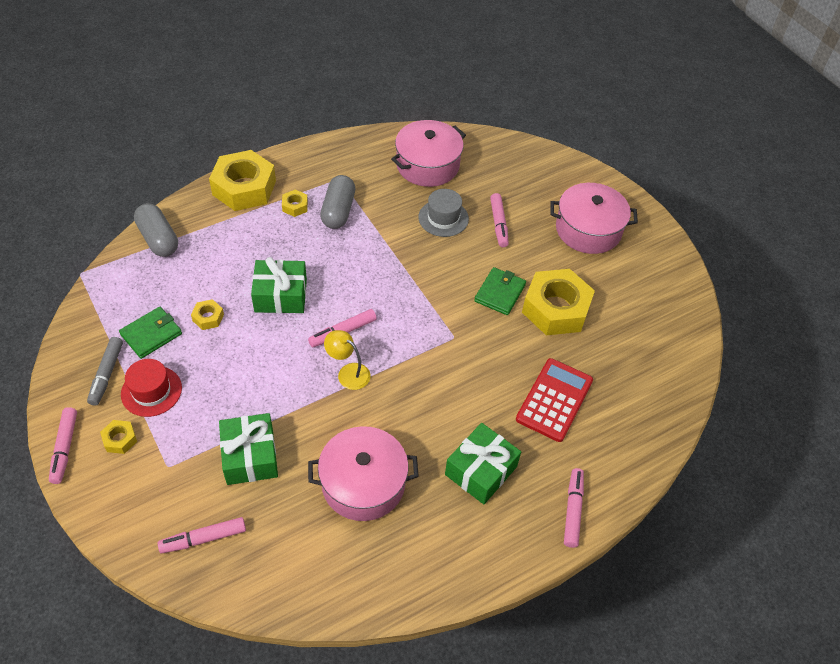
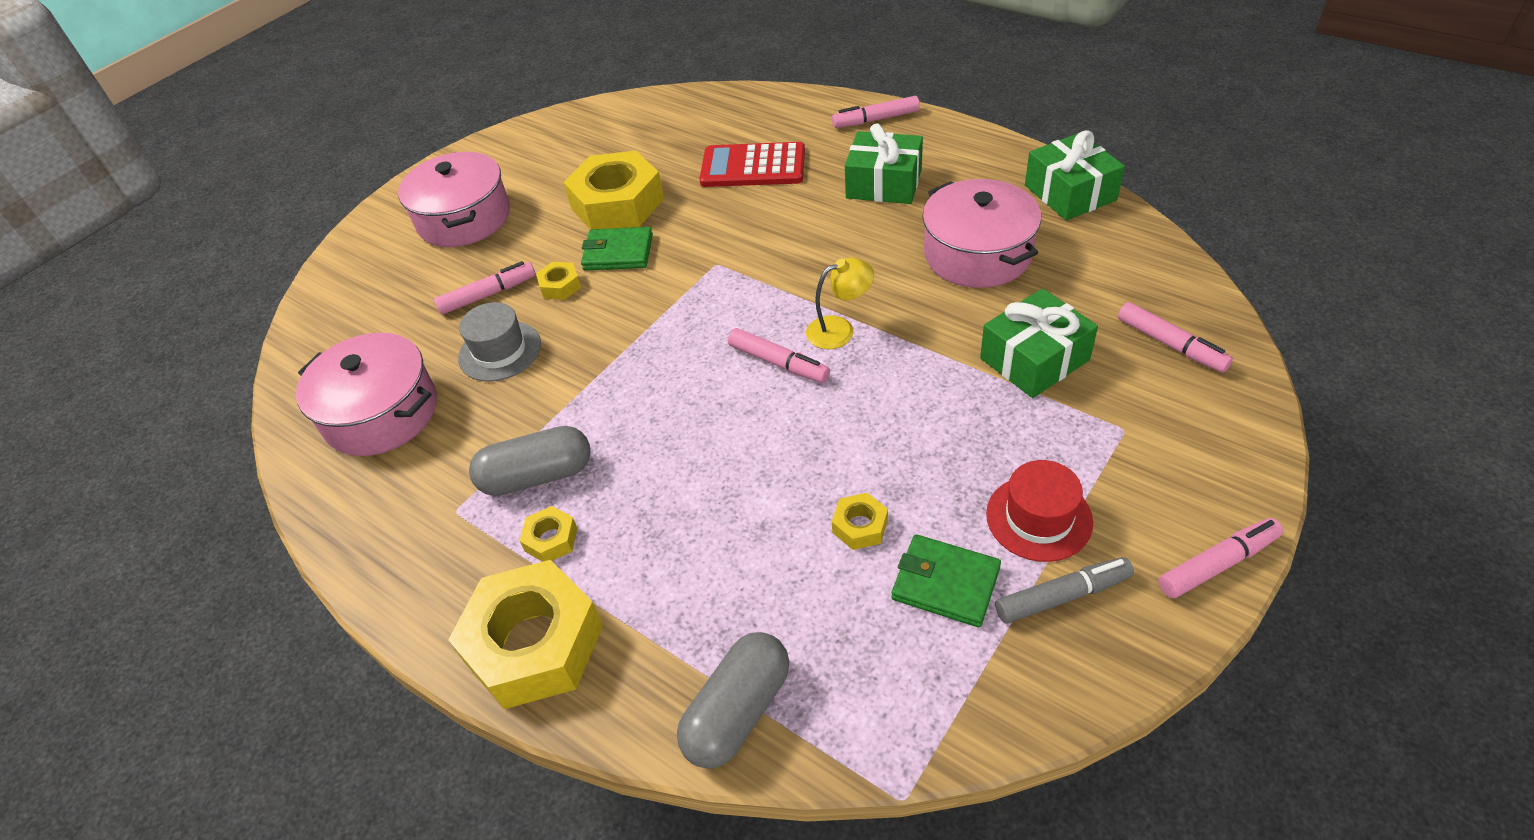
camera: 105 degrees left, 5 degrees down
(120, 439) = (1141, 506): yellow nut -> yellow nut (560, 286)
(280, 295) = (757, 460): green gift -> green gift (1070, 193)
(348, 372) = (840, 329): yellow lamp -> yellow lamp turned 120 degrees counterclockwise

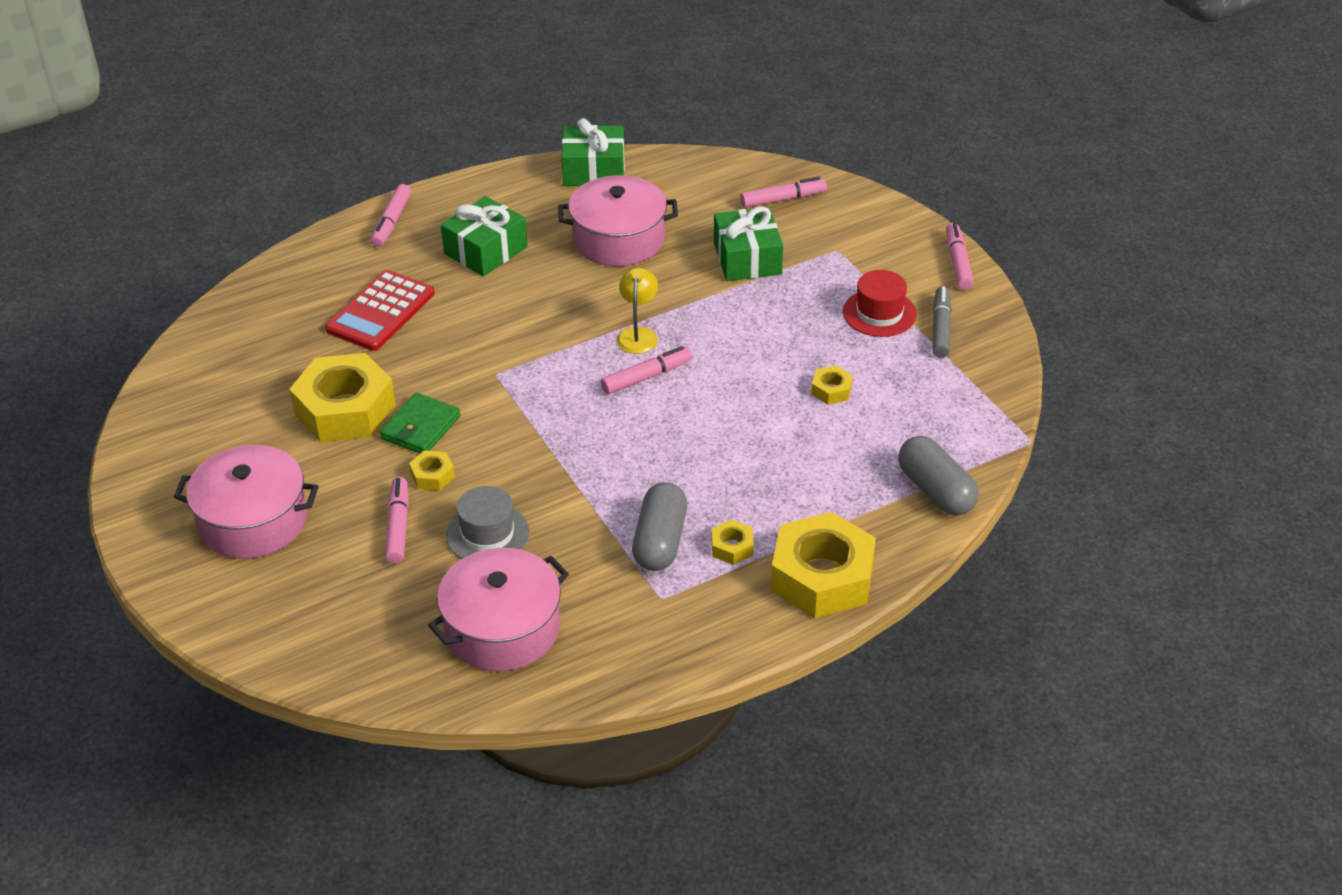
camera: 70 degrees left, 5 degrees down
(945, 583) = (901, 370): green wallet -> none

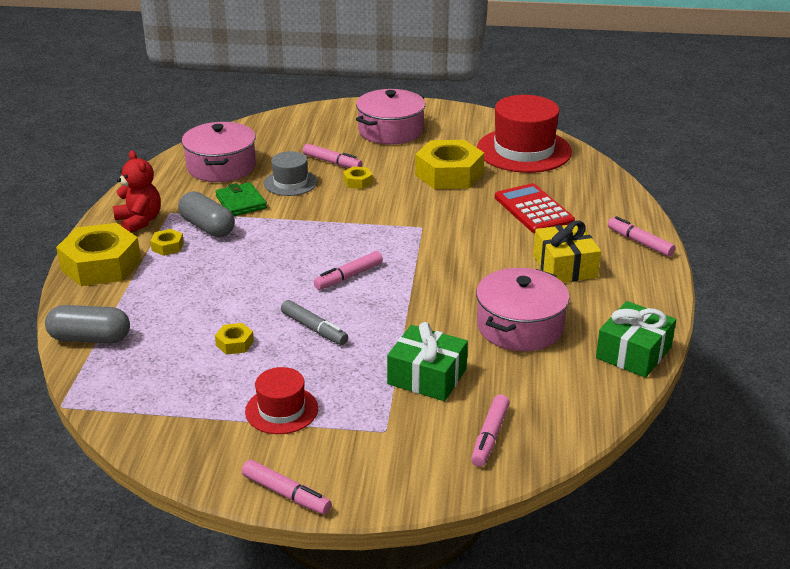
camera: 125 degrees right, 10 degrees down
(224, 376) = (524, 150): none -> red hat
(420, 427) = (403, 190): green wallet -> green wallet (241, 202)
(485, 250) = (565, 266): green gift -> yellow gift
(638, 334) = (396, 290): yellow lamp -> none
(646, 377) = (348, 277): pink marker -> pink marker turned 45 degrees clockwise
(707, 611) = (139, 221): none -> red teddy bear
(940, 328) = (224, 433): grey marker -> grey marker (314, 329)

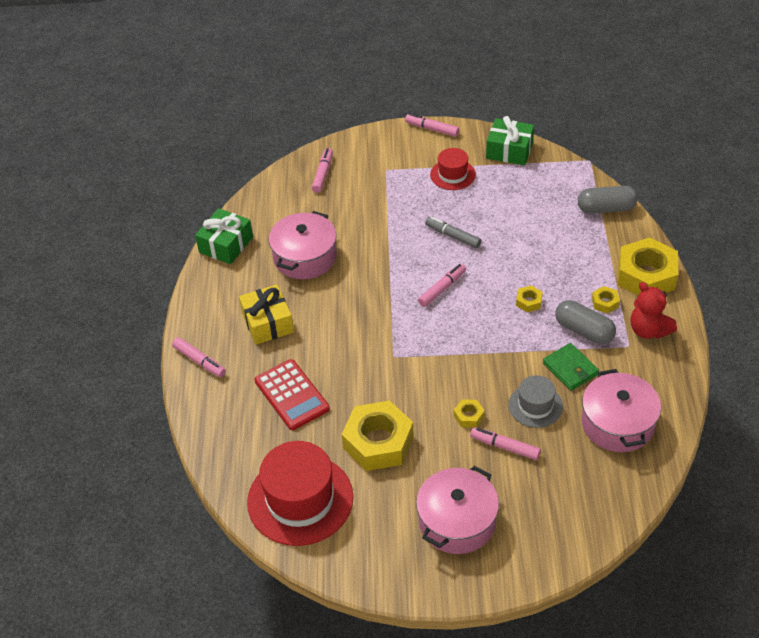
camera: 175 degrees right, 15 degrees up
(235, 343) = (504, 217): yellow nut -> yellow nut (528, 302)
(427, 376) = (366, 208): green gift -> green gift (509, 150)

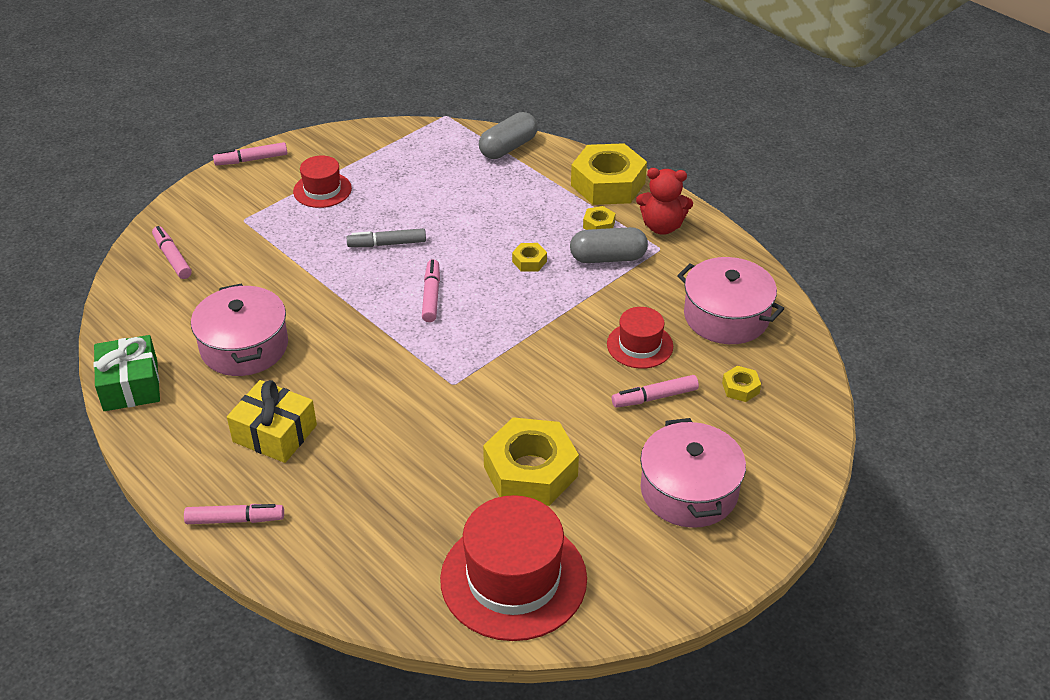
camera: 45 degrees left, 5 degrees down
(292, 395) = (385, 486): red calculator -> none
(469, 416) = (590, 392): yellow nut -> yellow nut (740, 388)
(509, 150) = (357, 142): green gift -> none
(535, 405) = (640, 345): grey hat -> red hat
(570, 368) = (633, 296): green wallet -> none

